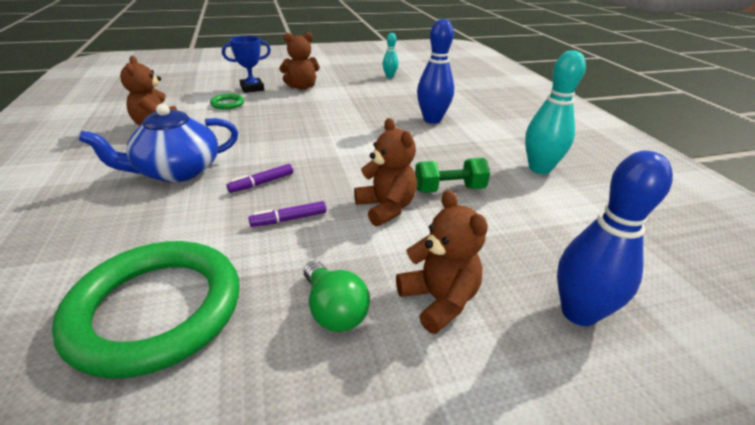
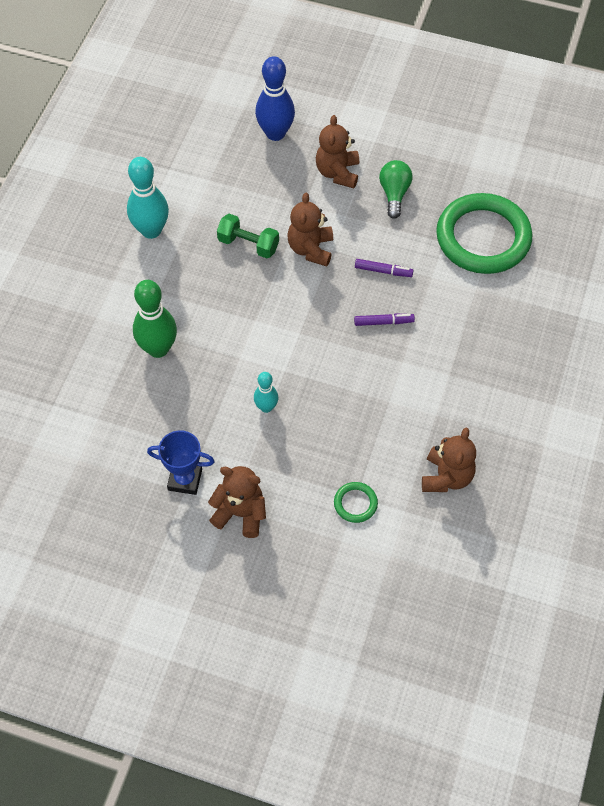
camera: 145 degrees left, 25 degrees up
(177, 171) = (445, 374): blue teapot -> none
(252, 88) = (306, 542): blue trophy -> blue trophy (185, 480)
(389, 76) = (96, 492): turquoise bowling pin -> turquoise bowling pin (266, 407)
(432, 120) = (158, 348): blue bowling pin -> green bowling pin

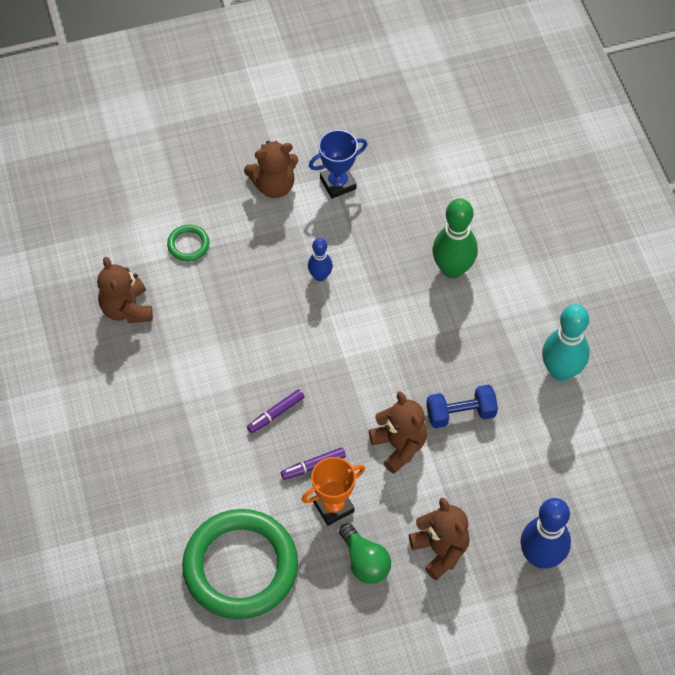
camera: 145 degrees right, 0 degrees up
(248, 244) = (460, 413): green dumbbell -> blue dumbbell
(266, 407) = (320, 276): turquoise bowling pin -> blue bowling pin
(389, 238) = (333, 506): none -> orange trophy

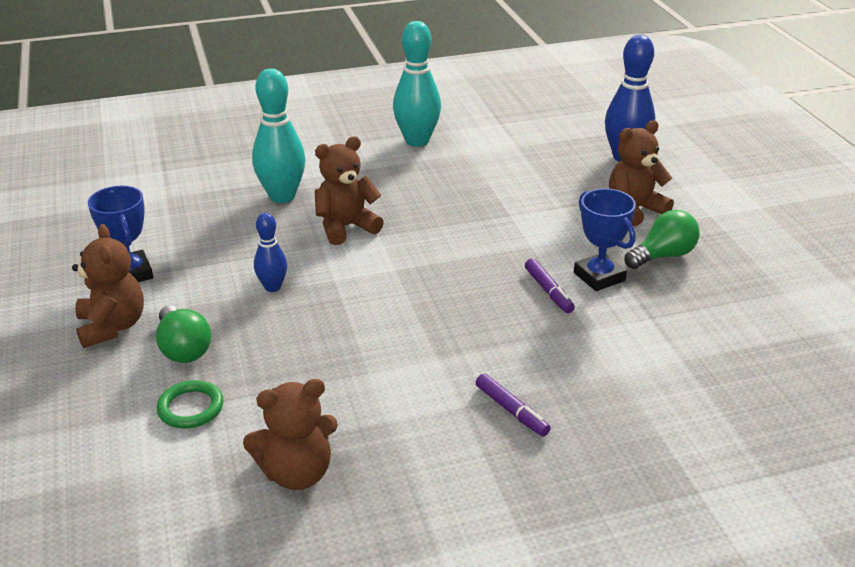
camera: 90 degrees left, 25 degrees down
(240, 567) = (700, 346): green ring -> none
(248, 231) = (183, 348): none -> green light bulb
(276, 414) = (478, 321): purple marker -> purple marker (511, 410)
(333, 506) = (599, 277): orange trophy -> blue trophy
(399, 446) = (513, 232): brown teddy bear -> brown teddy bear (346, 227)
(452, 269) = (282, 196): green bowling pin -> turquoise bowling pin
(460, 413) = (469, 195): blue dumbbell -> none

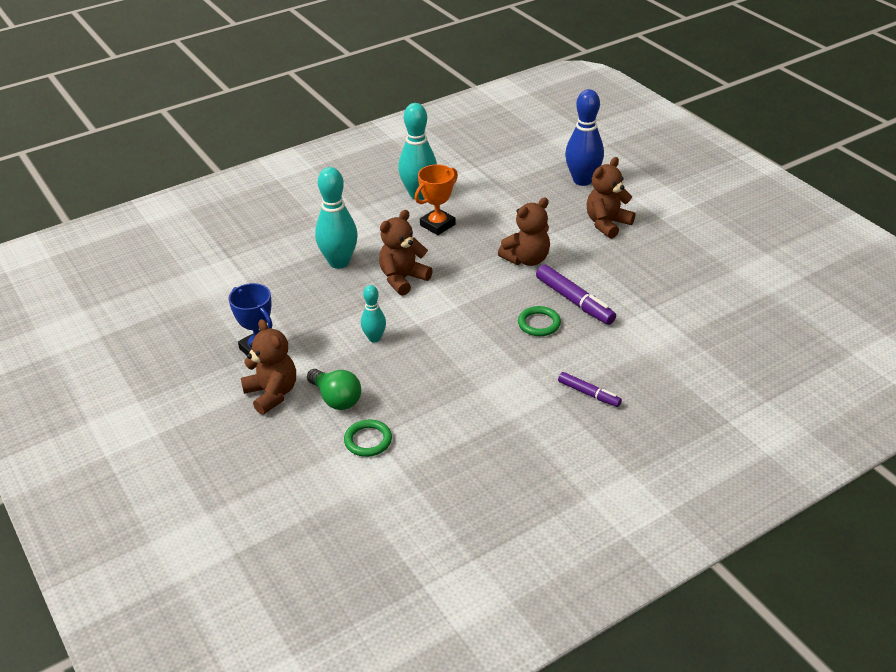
camera: 15 degrees left, 5 degrees up
(272, 287) = (374, 338): blue bowling pin -> turquoise bowling pin
(297, 473) = (468, 468): brown teddy bear -> brown teddy bear (527, 259)
(421, 176) = (437, 225): none -> orange trophy
(488, 309) = (539, 324): none -> green ring
(548, 291) = (574, 301): purple marker -> purple marker, size x1.64
(599, 277) = (604, 283): blue trophy -> none
(663, 255) = (642, 257): green light bulb -> none

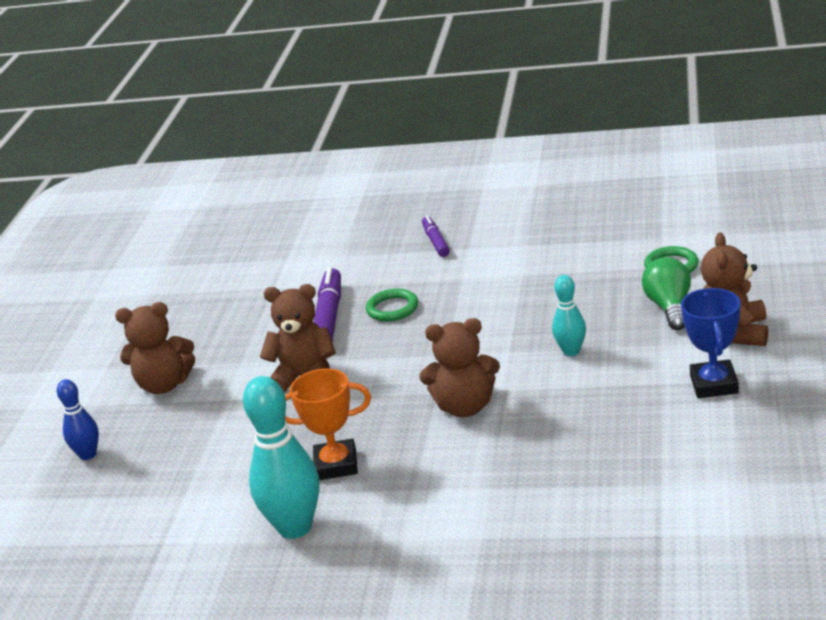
camera: 135 degrees left, 10 degrees down
(339, 262) = (516, 461): turquoise bowling pin -> none
(582, 180) = (88, 454): blue bowling pin -> blue bowling pin, size x0.56

